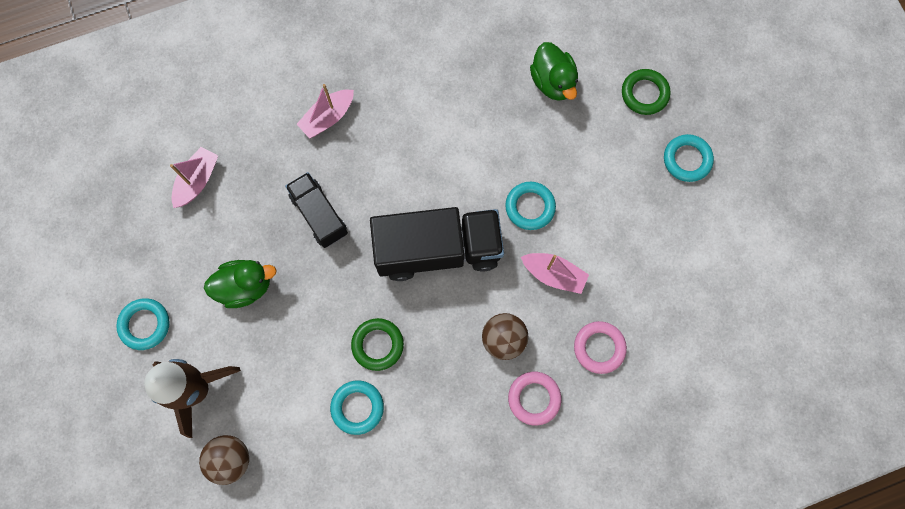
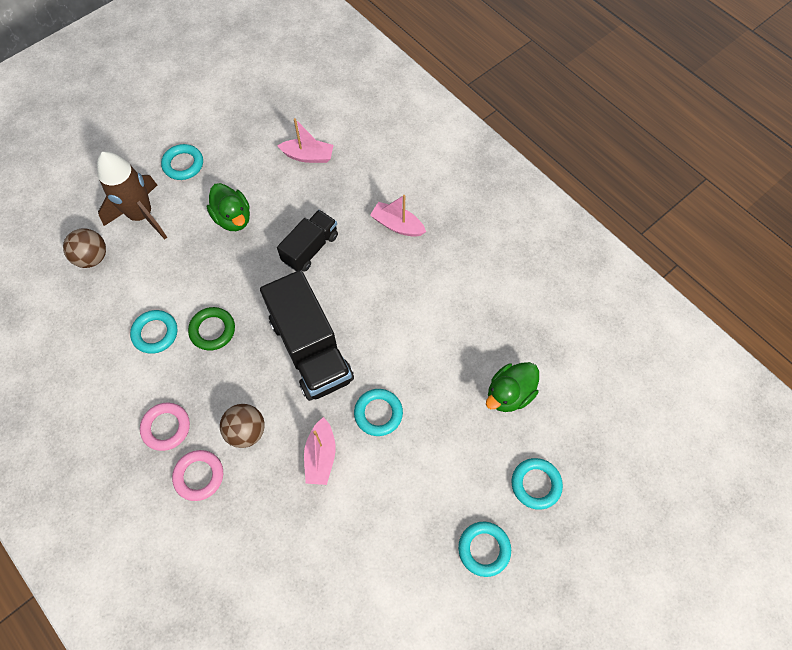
camera: 70 degrees right, 10 degrees down
(599, 348) = (263, 521): pink ring -> pink ring (166, 427)
(644, 94) = (536, 484): green ring -> turquoise ring

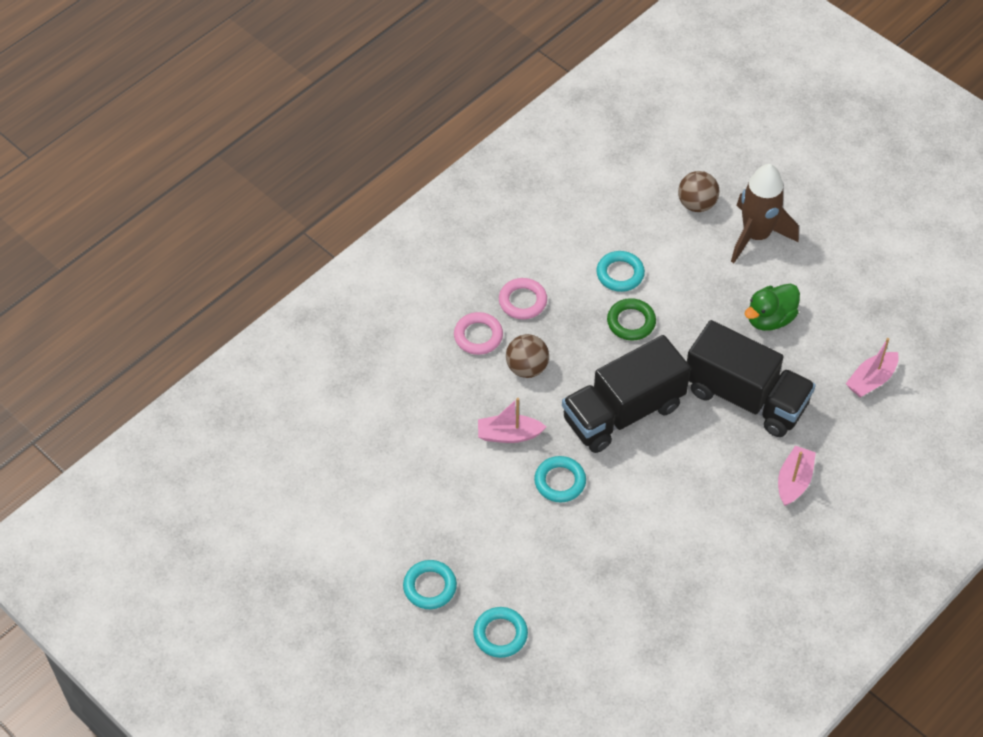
camera: 85 degrees right, 10 degrees down
(183, 164) = (831, 261): turquoise ring -> none
(308, 156) = (871, 380): pink boat -> pink boat turned 45 degrees clockwise
(310, 248) = (745, 397): black truck -> black truck, size x1.70
(509, 394) = (598, 606): green duck -> none

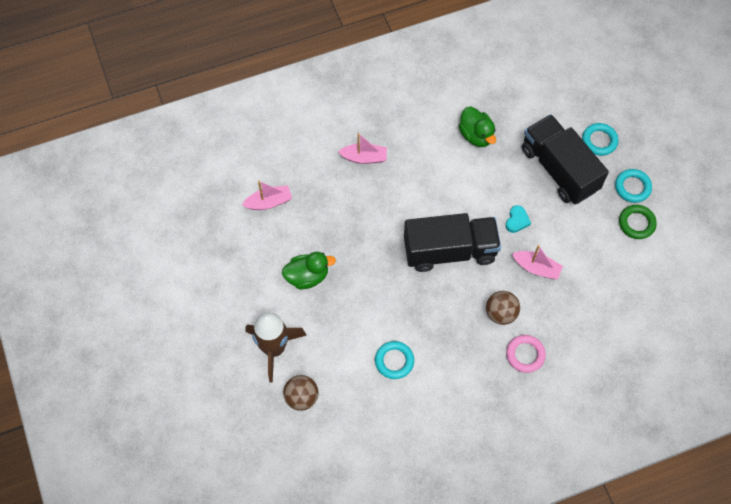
camera: 155 degrees left, 10 degrees up
(522, 301) = (479, 370): pink ring -> none
(560, 481) = (517, 220): turquoise ring -> turquoise heart
(631, 322) = (407, 317): green ring -> green ring (636, 223)
(668, 572) = (476, 135): none -> green duck
(745, 397) = (360, 226): black truck -> black truck (559, 169)
(794, 481) = (364, 157): pink boat -> pink boat turned 135 degrees counterclockwise

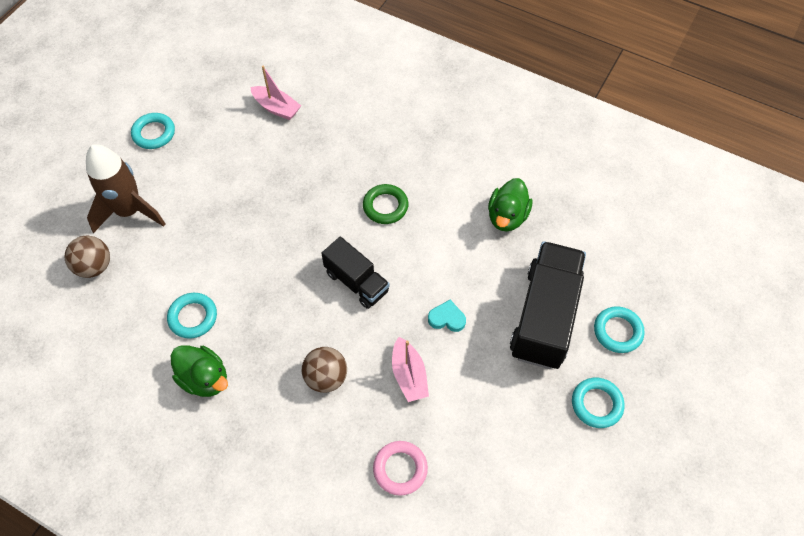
camera: 50 degrees right, 5 degrees down
(219, 292) = (154, 133): none -> turquoise ring
(307, 276) = (226, 186): green duck -> green duck (204, 378)
(364, 157) = (390, 145): pink boat -> none
(449, 251) = (356, 282): black truck -> black truck, size x0.59
(517, 220) = (447, 318): turquoise heart -> turquoise heart turned 150 degrees counterclockwise
(525, 355) = (297, 435): pink ring -> pink ring (400, 469)
(636, 223) = (557, 440): green ring -> green ring (385, 206)

